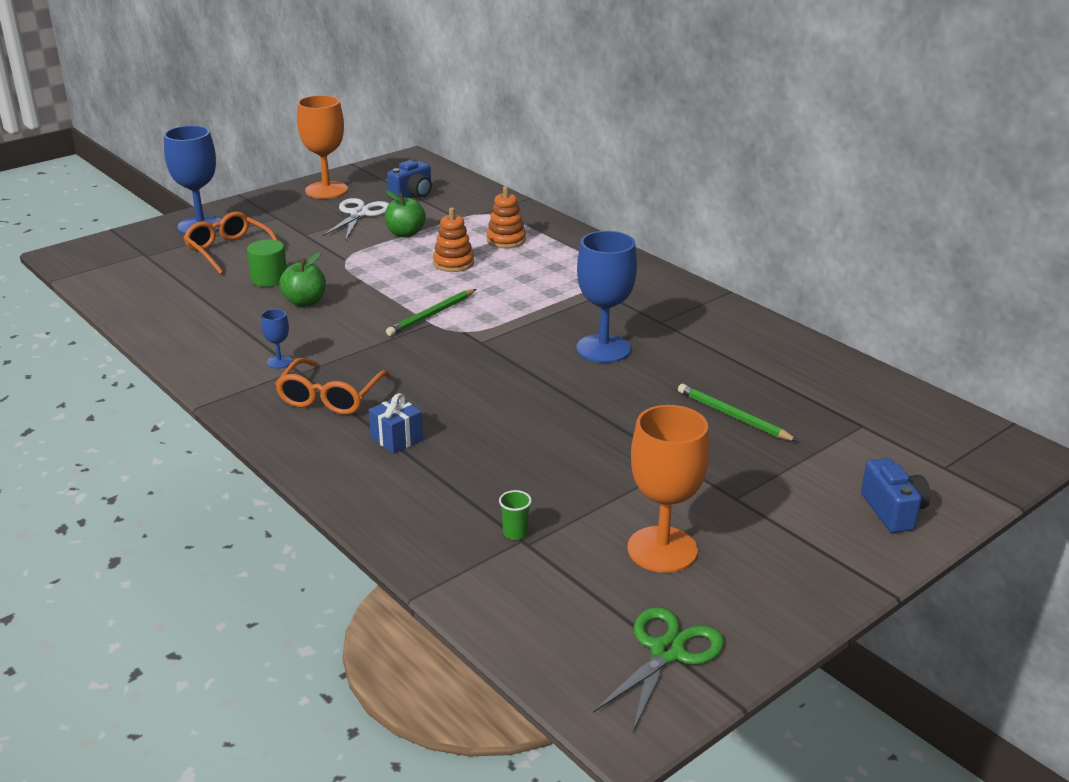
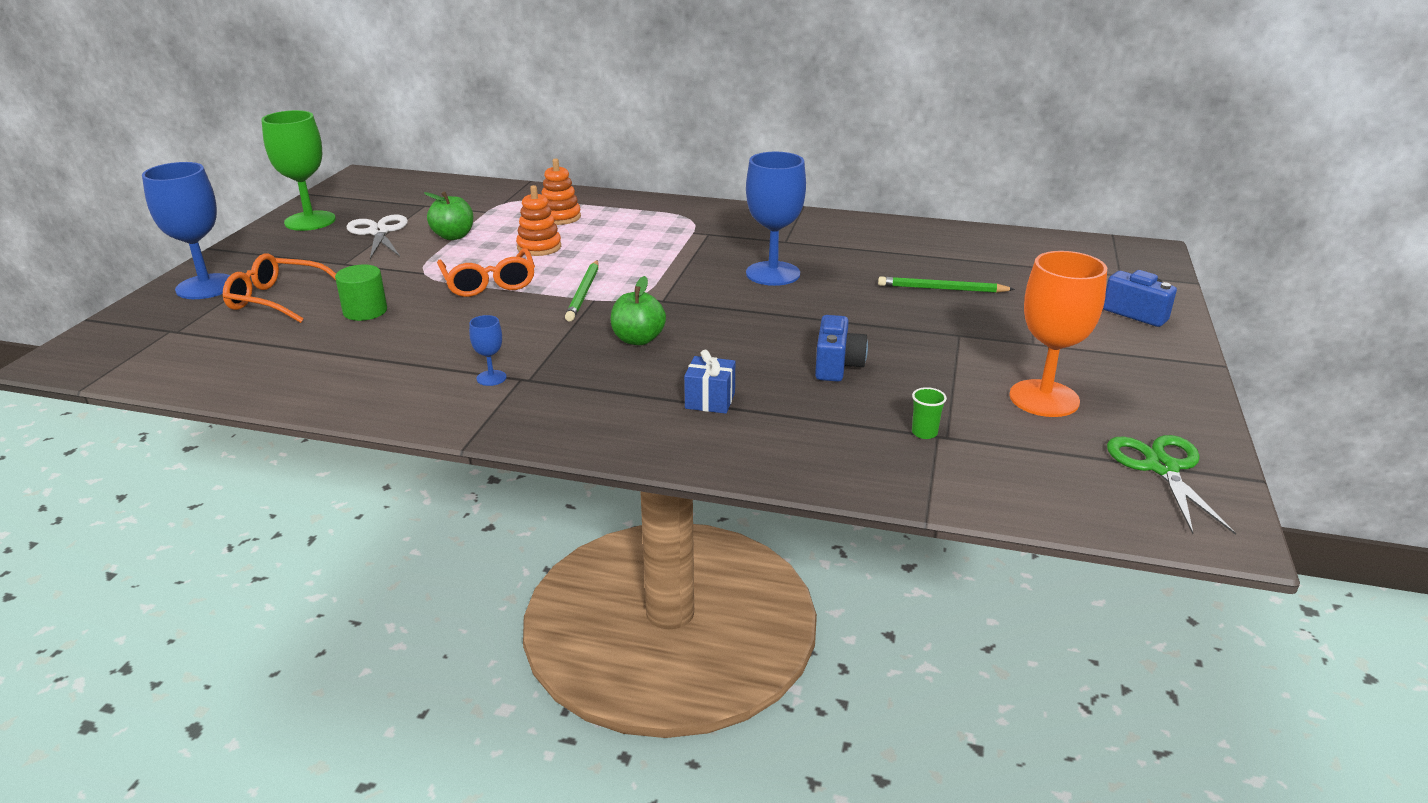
camera: 35 degrees left, 0 degrees up
(305, 302) = (437, 320): green apple -> green apple (638, 339)
(326, 190) = (310, 221): orange goblet -> green goblet
(330, 397) = (592, 389): orange glasses -> orange glasses (489, 283)
(412, 194) = (410, 203): blue camera -> blue camera (837, 366)

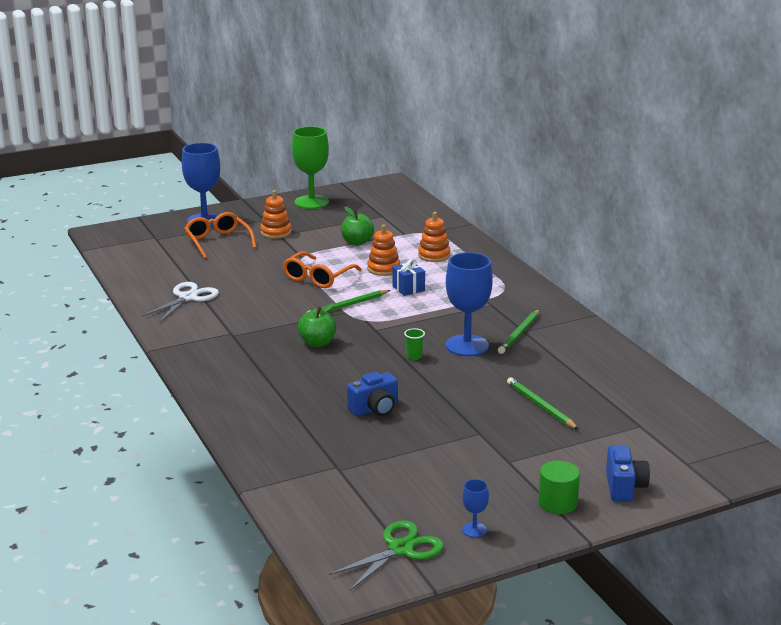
camera: 50 degrees right, 5 degrees down
(334, 263) = (276, 232): none -> orange stacking toy
(365, 311) = (238, 266): green cylinder -> green cylinder (557, 503)
(379, 232) = (329, 223): white scissors -> white scissors (188, 298)
(491, 378) = (220, 326): blue goblet -> blue goblet (474, 530)
(710, 400) = (280, 389): blue gift -> blue gift (408, 288)
(787, 245) = (519, 334): none -> green pencil
(924, 433) = (334, 461): green cup -> green cup (414, 356)
(1044, 398) = (433, 487): orange goblet -> none

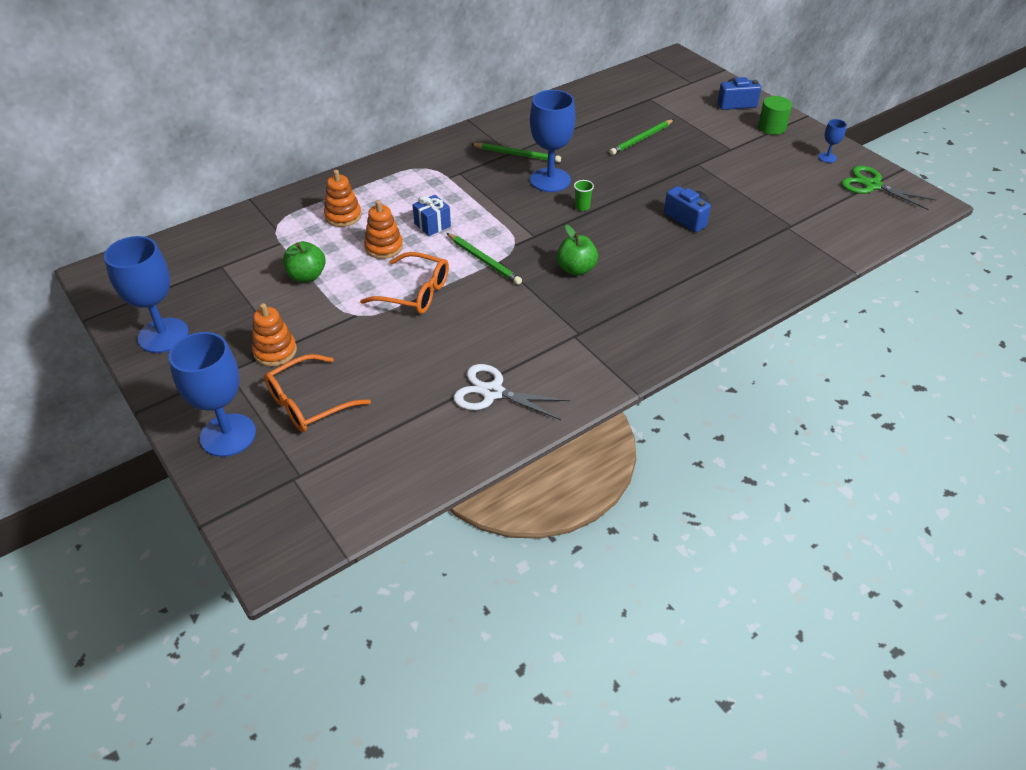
camera: 100 degrees left, 20 degrees up
(311, 202) = (163, 335): green goblet -> blue goblet

